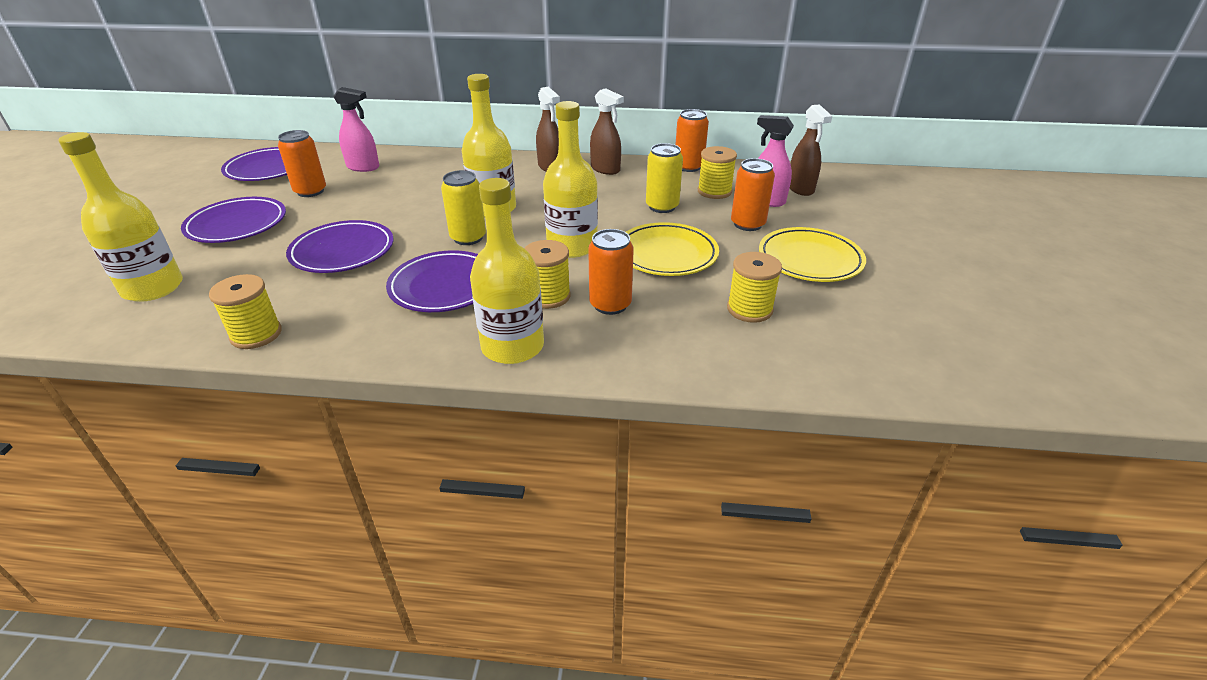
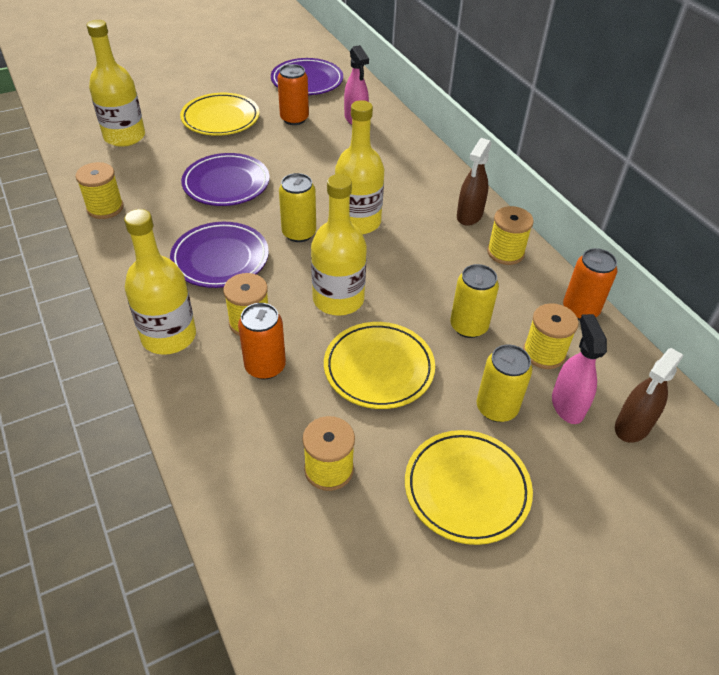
camera: 55 degrees right, 10 degrees up
(237, 225) = (220, 118): purple plate -> yellow plate
(605, 169) = (505, 252): brown spray bottle -> yellow spool
(747, 224) = (496, 408): orange can -> yellow can

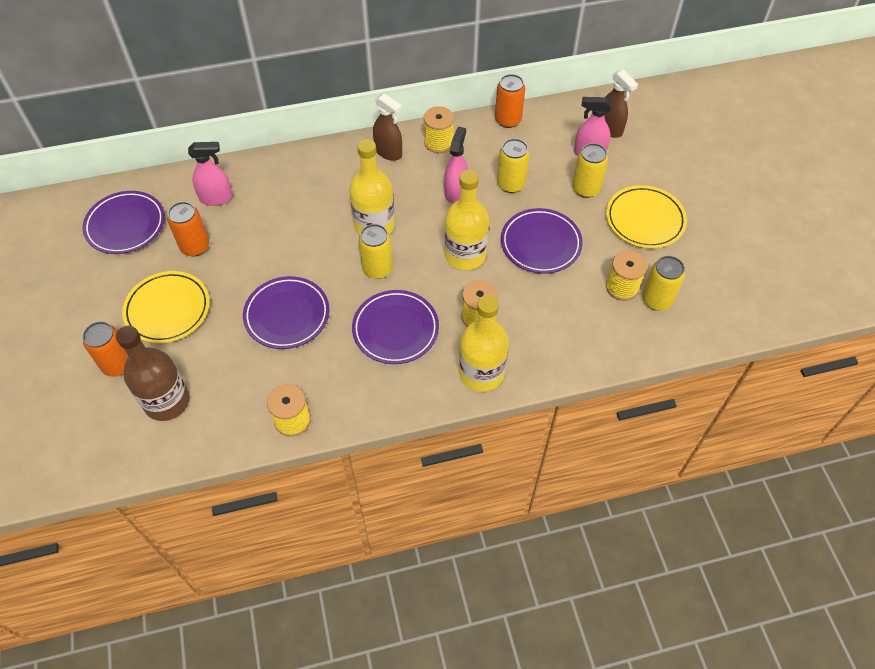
camera: 75 degrees left, 10 degrees up
(124, 136) = (167, 401): yellow bottle -> brown bottle
(265, 366) = (526, 311): orange can -> orange can (118, 364)
(315, 517) = (656, 300): none -> yellow can
(379, 368) = (540, 244): yellow plate -> purple plate
(434, 278) = (455, 192): none -> pink spray bottle
(544, 353) = (543, 151): yellow spool -> none

